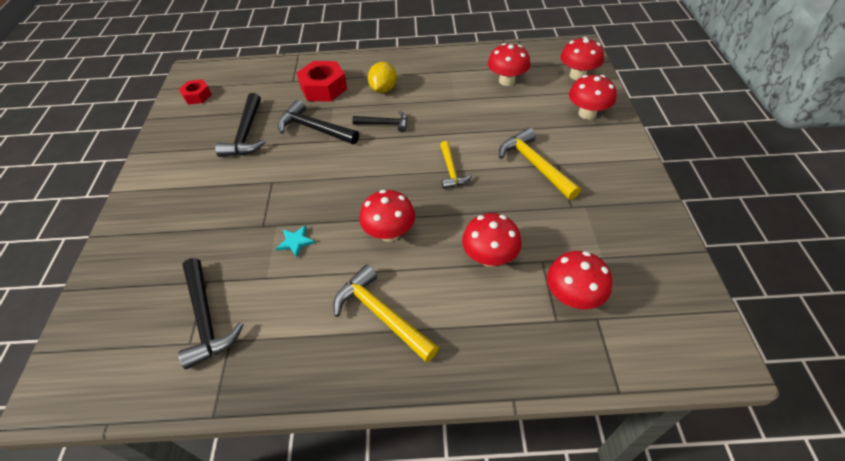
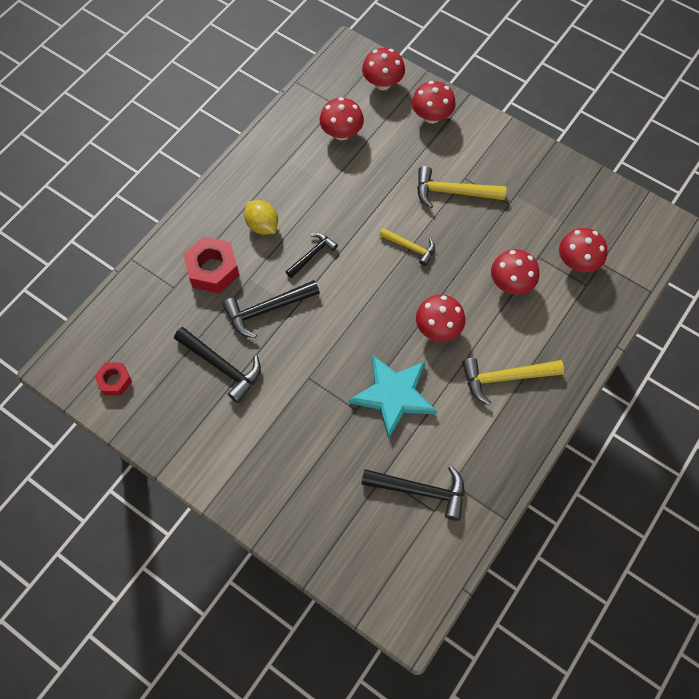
camera: 55 degrees left, 15 degrees up
(295, 242) = (393, 395): turquoise star -> turquoise star, size x2.47

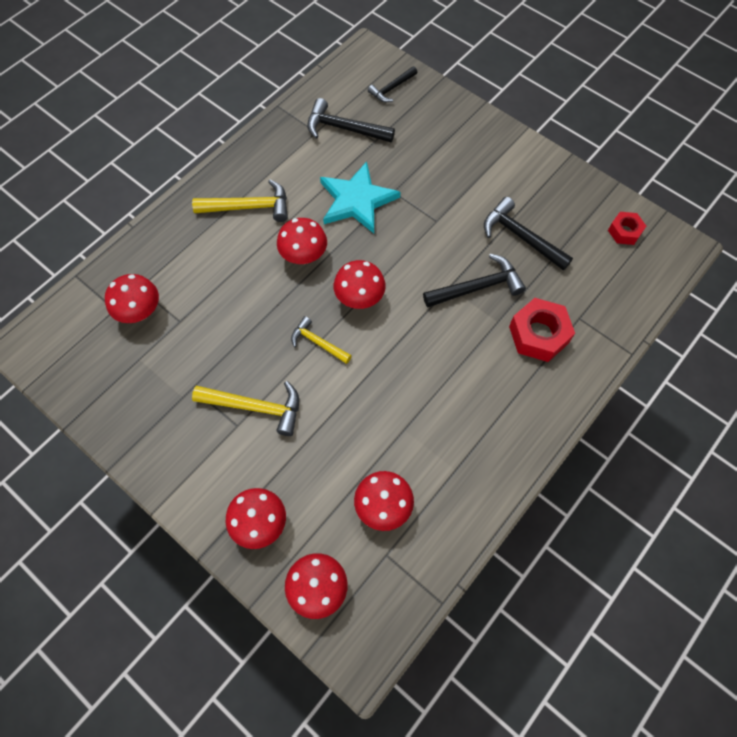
camera: 175 degrees left, 0 degrees up
(262, 226) = (485, 382): yellow lemon -> none
(312, 255) = (428, 342): black hammer -> black hammer (392, 88)
(511, 283) = (218, 294): red mushroom -> red mushroom (359, 298)

